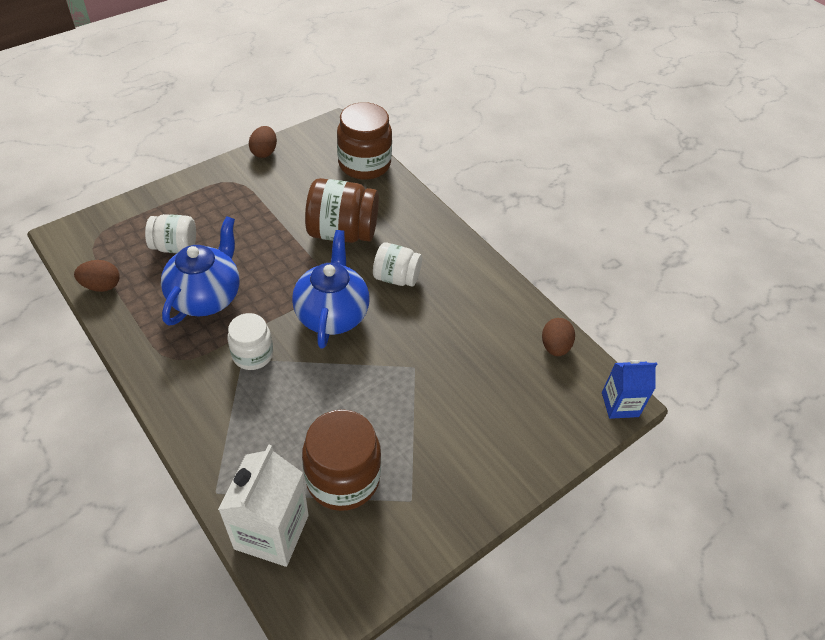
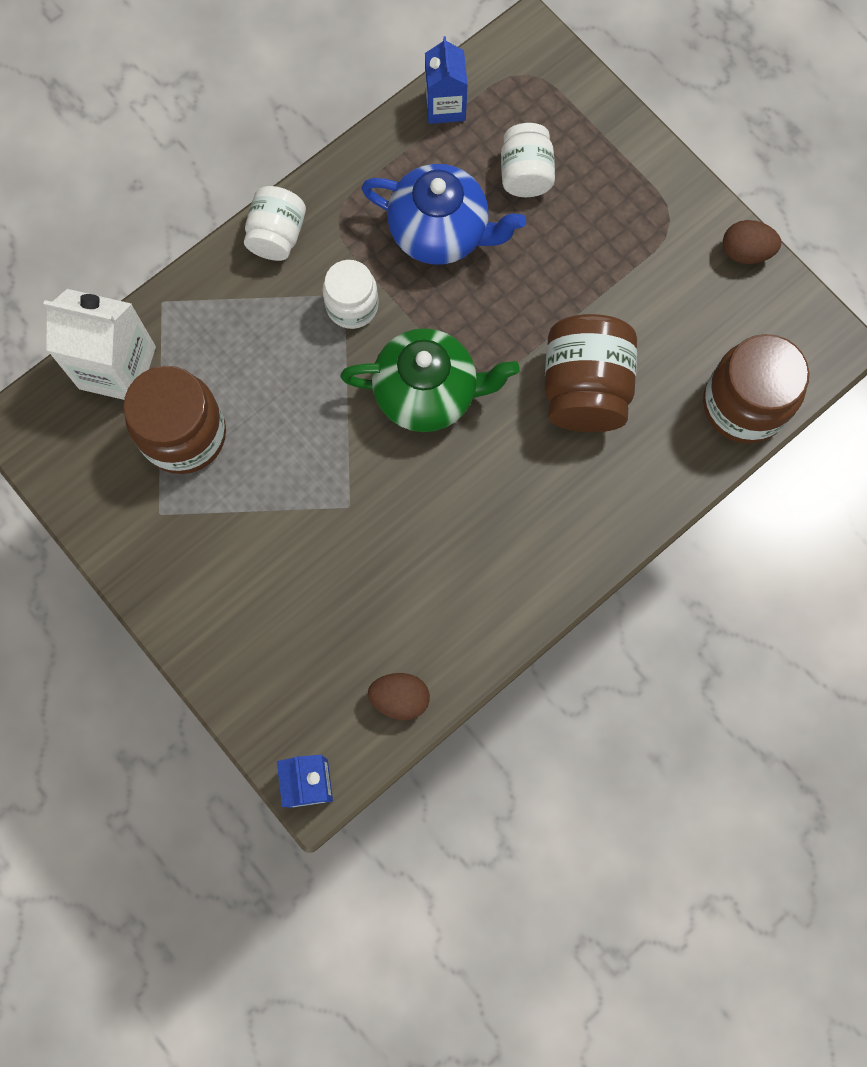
camera: 90 degrees right, 25 degrees up
(102, 286) = (445, 106): brown egg -> blue carton
(332, 314) = (428, 393): blue teapot -> green teapot
(396, 277) = (504, 472): white jar -> white jar (277, 235)

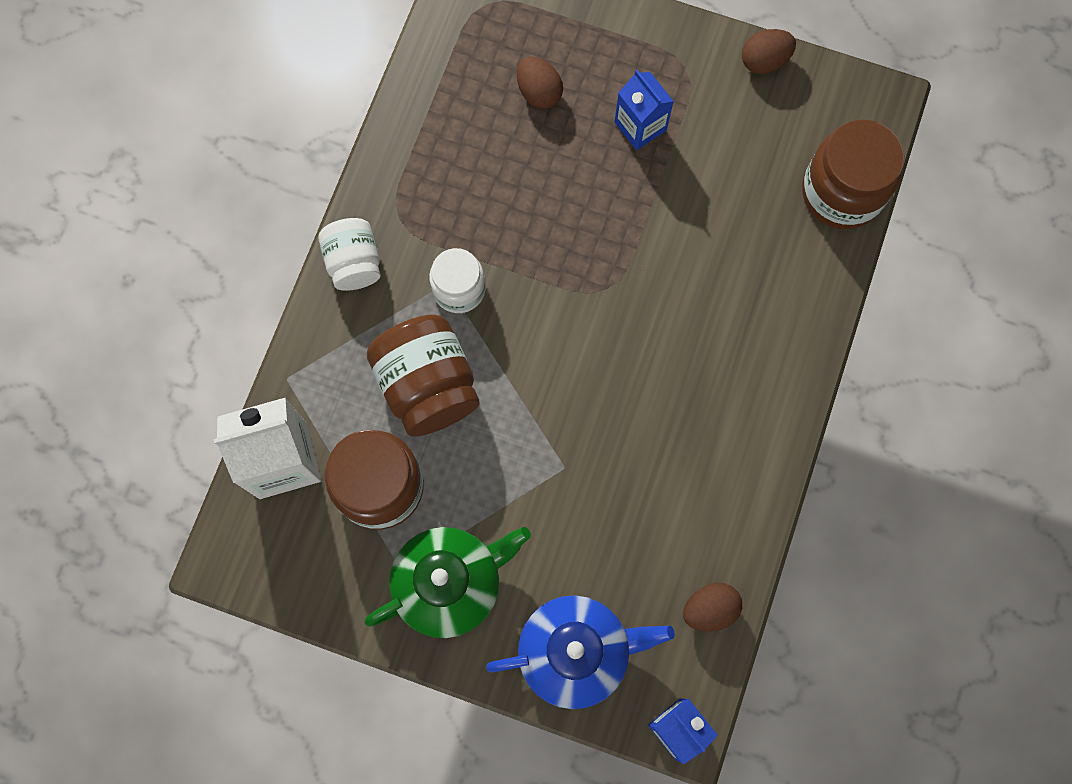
camera: 30 degrees left, 0 degrees up
(428, 393) = (571, 330): green teapot -> green teapot (450, 583)
(441, 232) = (497, 182): blue teapot -> blue teapot (575, 651)
(445, 106) = (432, 68): blue carton -> blue carton (640, 126)
(525, 174) = (539, 92): white jar -> brown egg
(585, 389) = (702, 252): brown jar -> brown jar (428, 385)

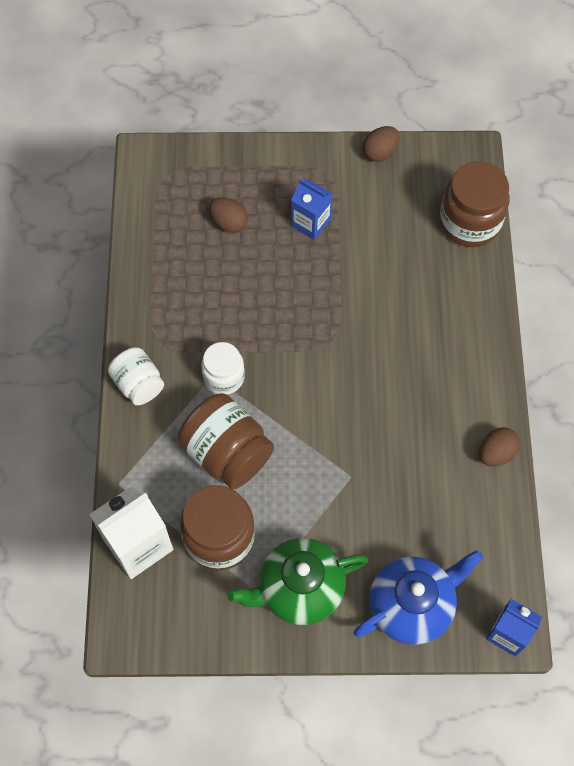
camera: 20 degrees left, 10 degrees down
(450, 583) = (299, 589): green teapot -> green teapot turned 150 degrees counterclockwise
(709, 609) = (496, 539): brown egg -> brown egg (496, 453)

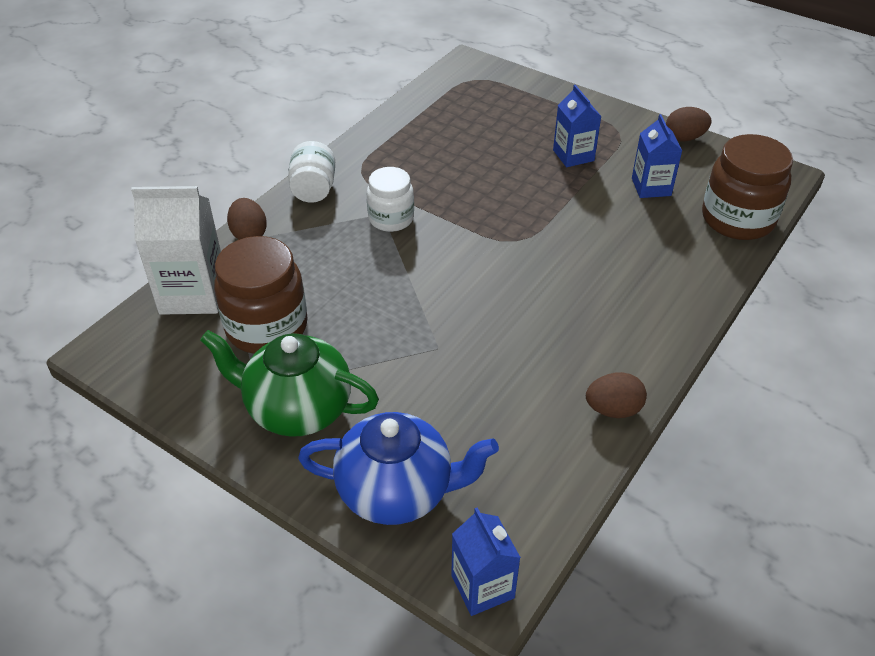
camera: 35 degrees right, 20 degrees down
(227, 453) = (339, 270): brown jar -> none
(229, 223) = (498, 126): brown egg -> brown egg (249, 234)
(390, 224) = (651, 187): none -> blue carton

